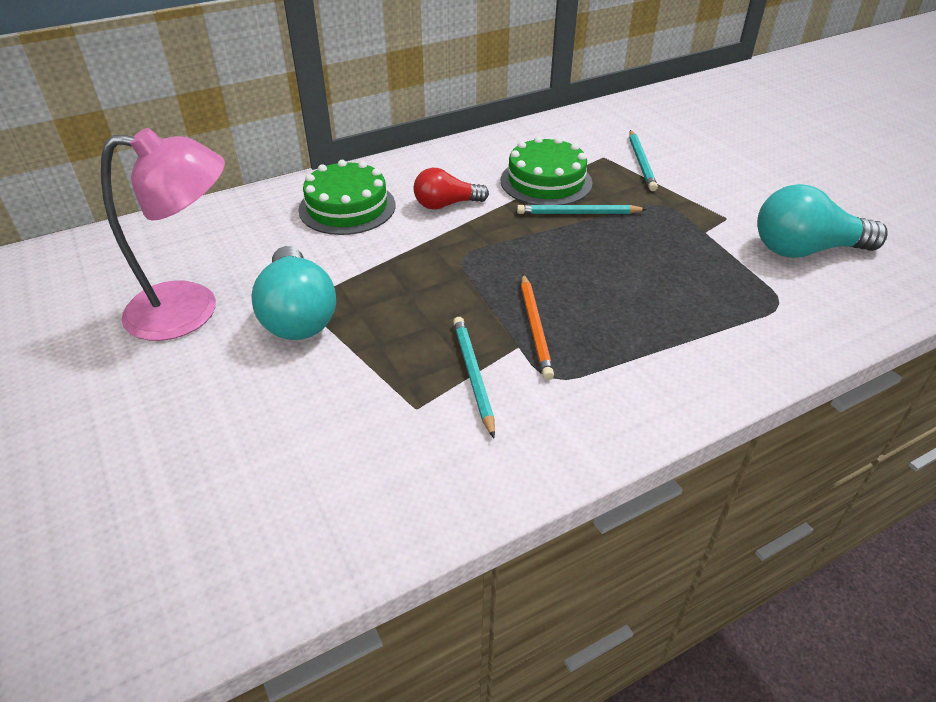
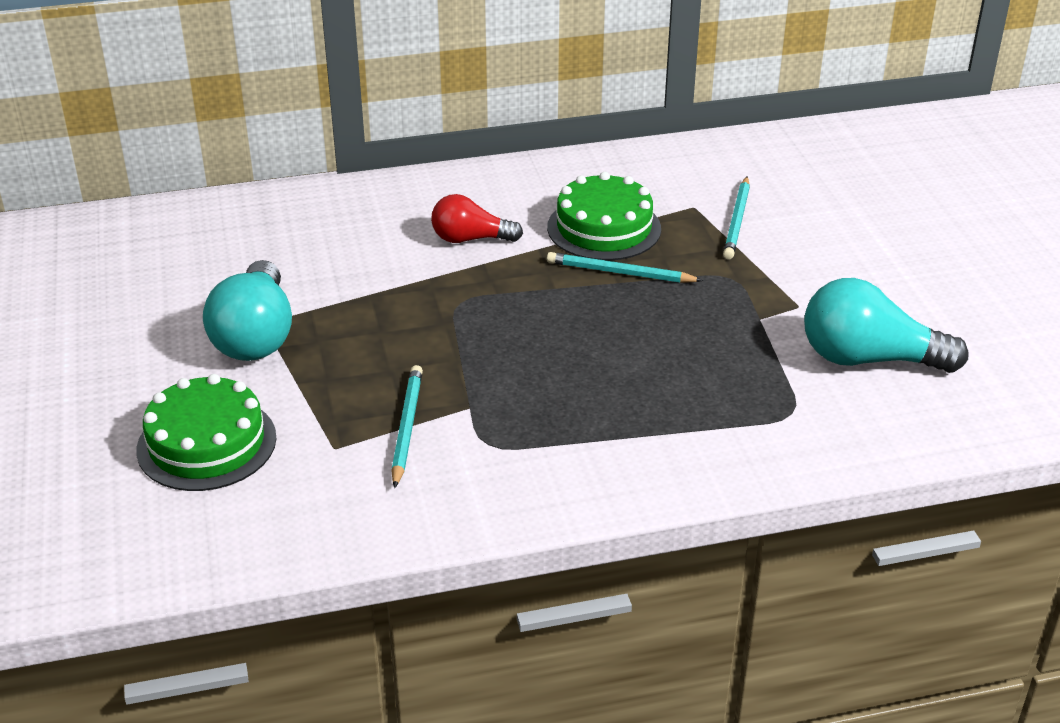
camera: 15 degrees right, 5 degrees down
(191, 310) = (150, 313): pink lamp -> none
(347, 207) = (357, 225): green cake -> green cake (206, 443)
(535, 327) = (497, 391): orange pencil -> none

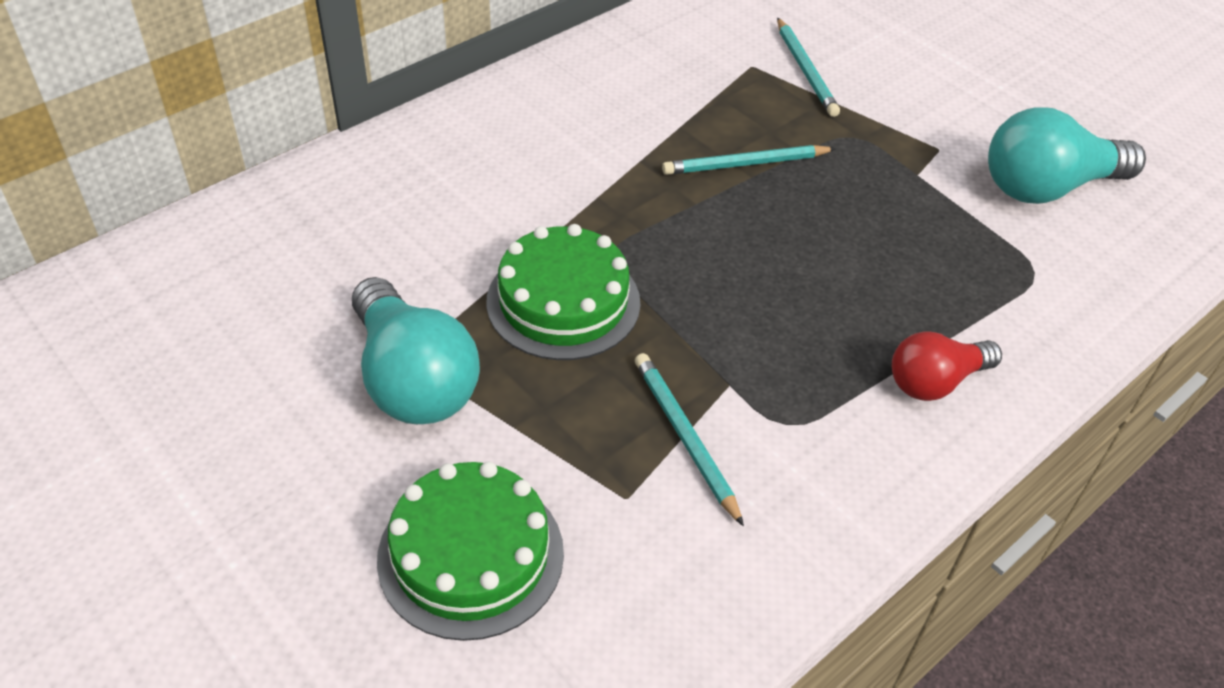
camera: 30 degrees left, 10 degrees up
(470, 239) = (560, 171): red light bulb -> red light bulb (935, 381)
(604, 228) = (686, 116): green cake -> green cake (563, 302)

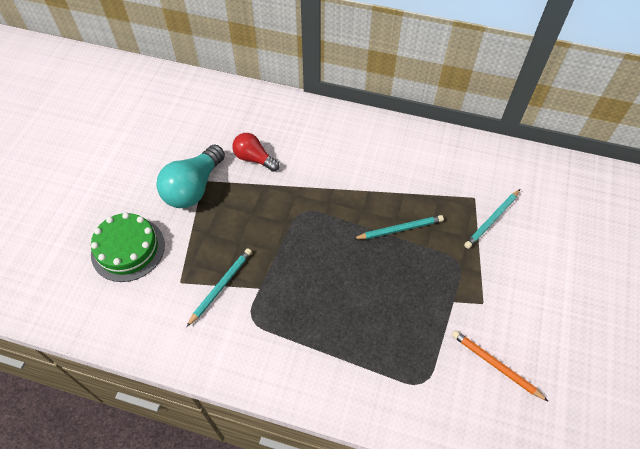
camera: 60 degrees right, 10 degrees up
(563, 302) = (264, 210): green cake -> none
(746, 164) = (399, 229): turquoise pencil -> turquoise pencil turned 120 degrees clockwise
(935, 381) = (314, 366): red light bulb -> red light bulb (254, 158)
(1047, 187) = (496, 365): turquoise light bulb -> orange pencil

